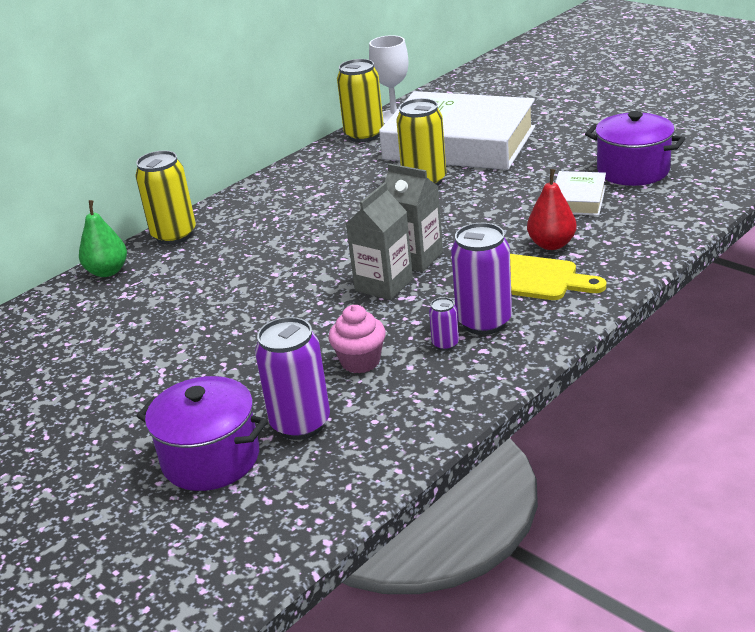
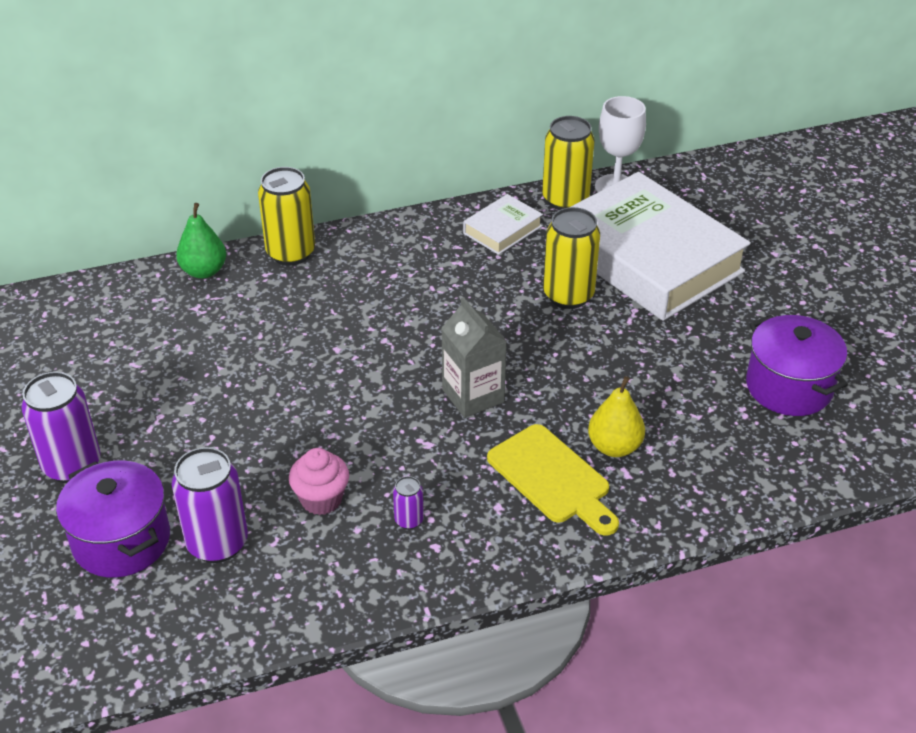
camera: 25 degrees right, 10 degrees up
(384, 285) = (417, 415): grey carton -> none
(484, 322) = (465, 512): purple can -> purple can (72, 466)
(551, 244) = (614, 447): red pear -> yellow pear
(578, 199) = (695, 399): white book -> white book (502, 230)

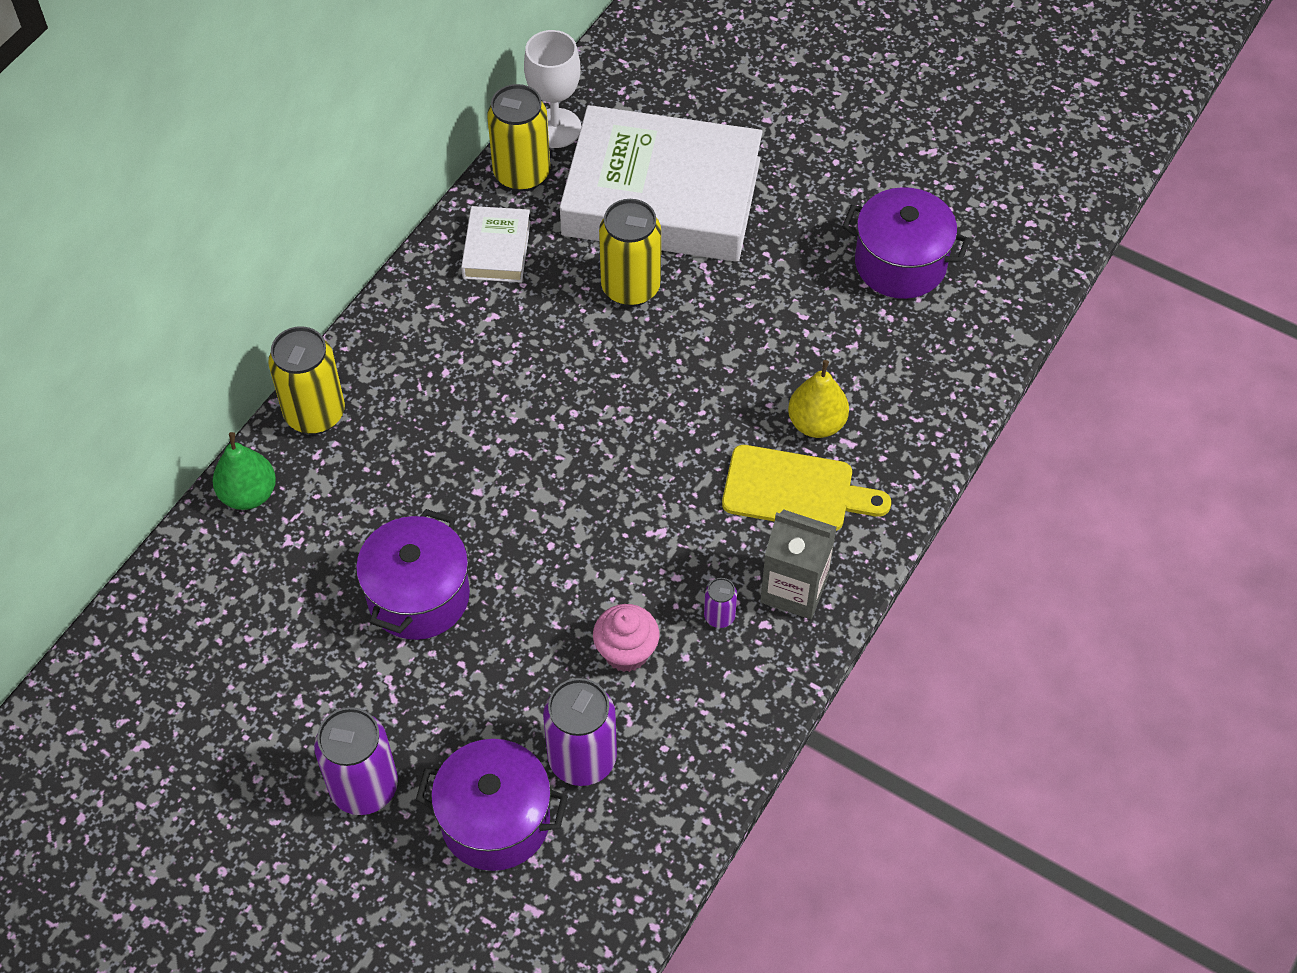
camera: 40 degrees left, 15 degrees up
(232, 383) = (418, 596): none -> purple pot
(473, 396) = (651, 455): grey carton -> grey carton (794, 589)

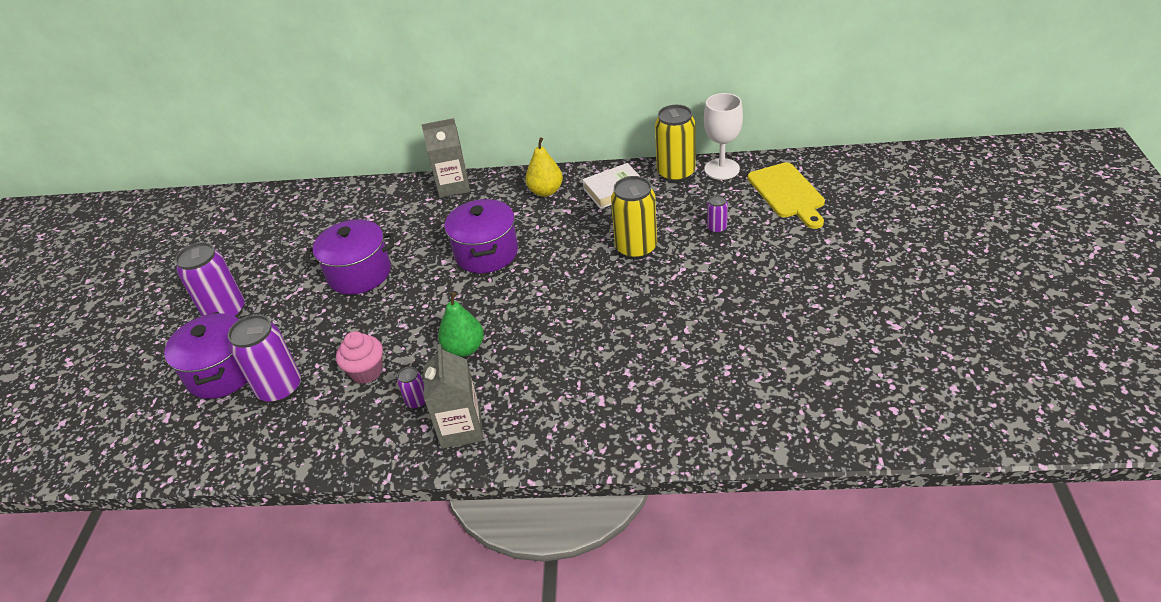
camera: 65 degrees right, 15 degrees down
(248, 494) = (389, 191): green pear -> green pear (464, 348)
(315, 414) = (453, 186): yellow can -> grey carton
(662, 196) = (717, 228): white book -> purple can
(795, 490) = (541, 392): yellow cutting board -> yellow cutting board (787, 193)
(816, 423) = (604, 377): yellow pear -> yellow pear (546, 191)
(900, 263) = (778, 356): purple pot -> purple pot (486, 253)

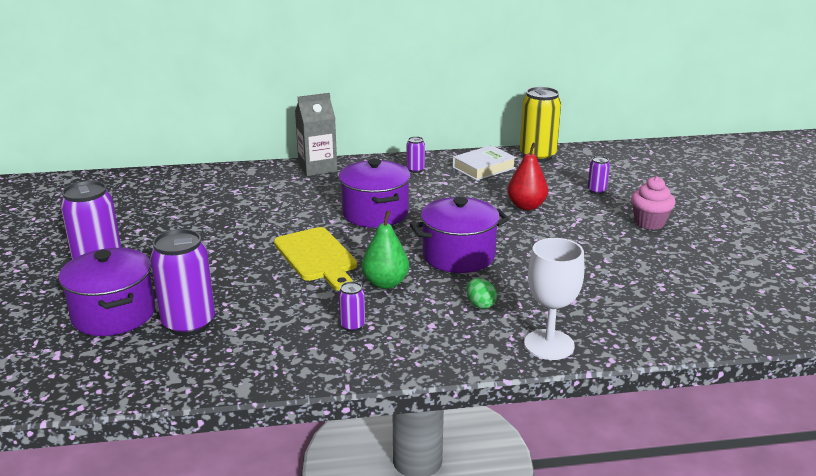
camera: 15 degrees left, 15 degrees down
(359, 273) = (243, 232): purple pot -> purple pot (458, 256)
(366, 372) = (284, 305): pink cupcake -> pink cupcake (649, 223)
(461, 428) = (411, 343): grey carton -> none
(541, 383) = (480, 304): none -> green egg
(546, 191) = (415, 170): yellow pear -> purple can
(636, 248) = (526, 206): yellow can -> red pear
(722, 169) = (579, 152): white goblet -> white goblet (549, 345)
(787, 193) = (649, 167): yellow cutting board -> yellow cutting board (317, 257)

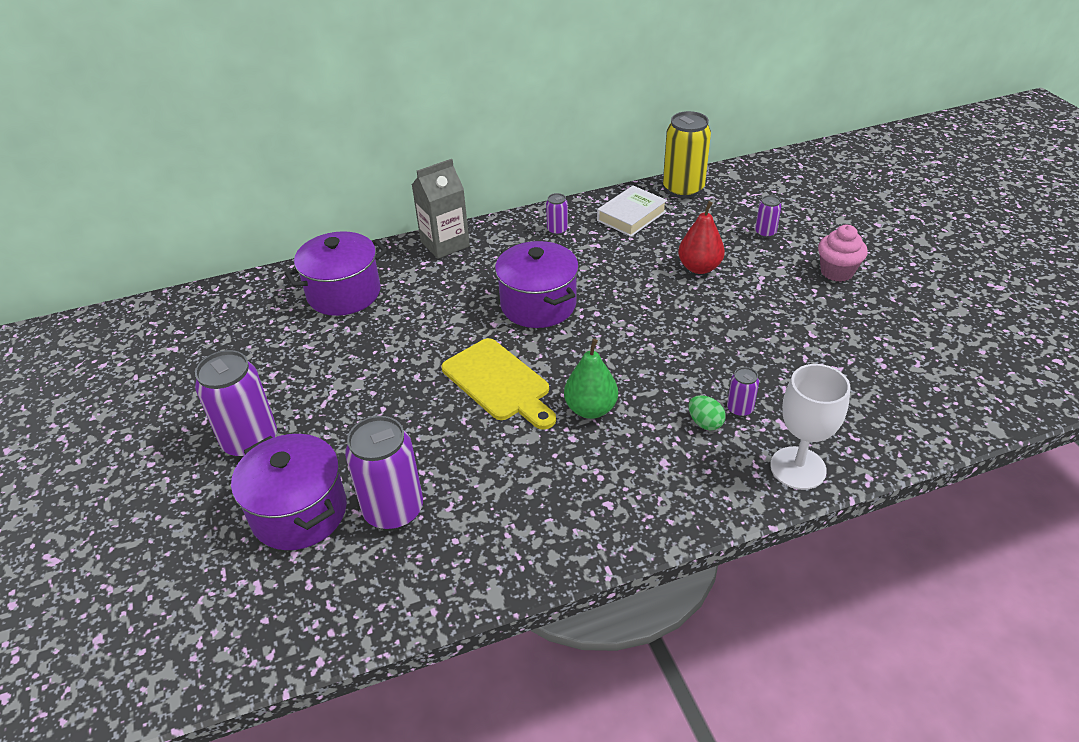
camera: 10 degrees left, 15 degrees up
(352, 326) = (579, 479): purple can -> purple can (739, 409)
(458, 256) = (654, 354): purple pot -> purple pot (344, 293)

